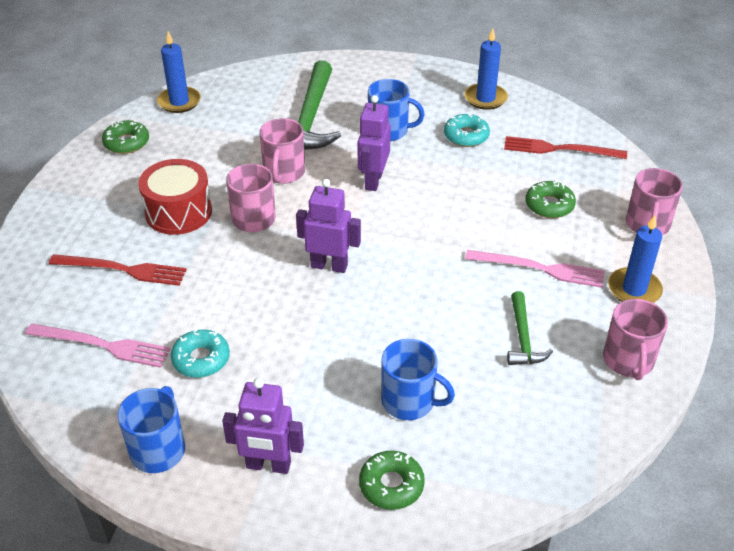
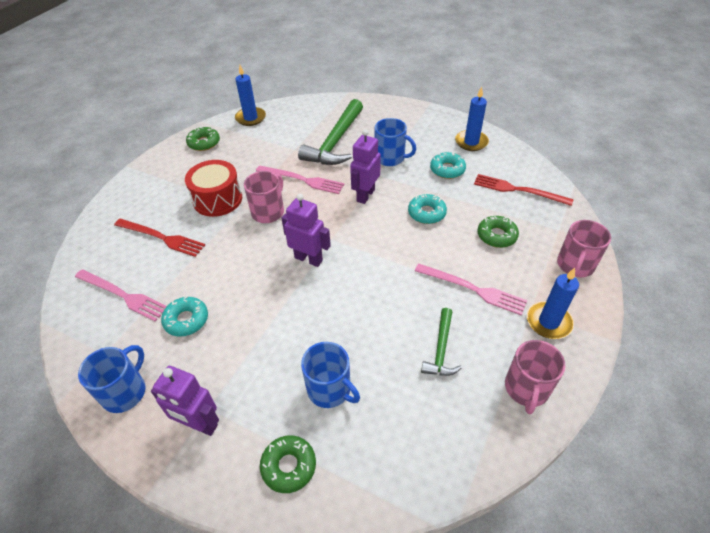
camera: 15 degrees right, 5 degrees up
(284, 173) = (302, 180): pink mug -> pink fork
(457, 191) = (426, 213): none -> turquoise donut

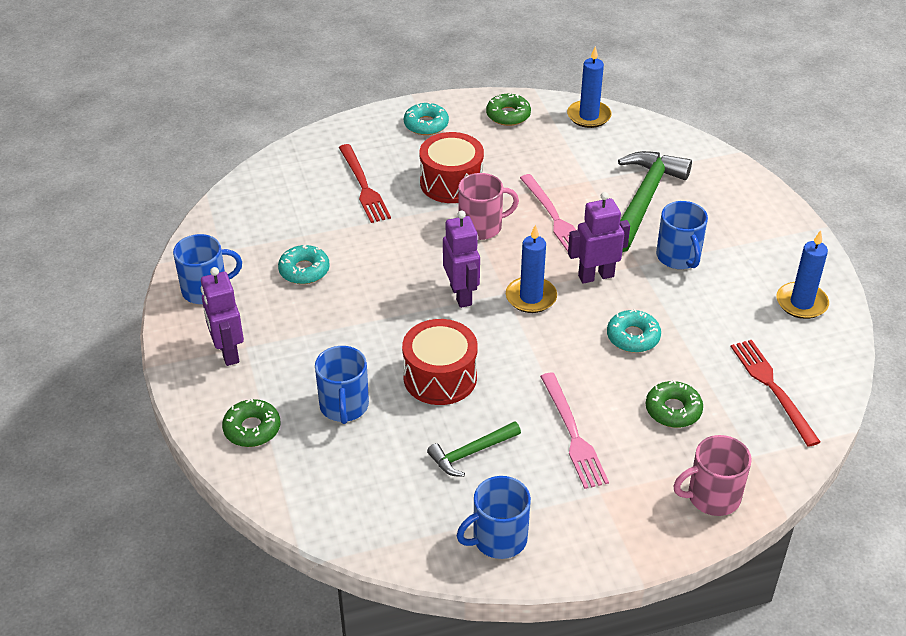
camera: 45 degrees right, 5 degrees down
(123, 295) = (281, 215): pink fork -> none
(335, 142) = (643, 200): green hammer -> green hammer turned 135 degrees clockwise
(362, 318) = (440, 377): none -> red drum
(447, 169) = (724, 312): turquoise donut -> turquoise donut (426, 124)
(526, 388) = (498, 538): pink mug -> blue mug
(548, 322) = (601, 514): blue candle -> blue candle (531, 297)

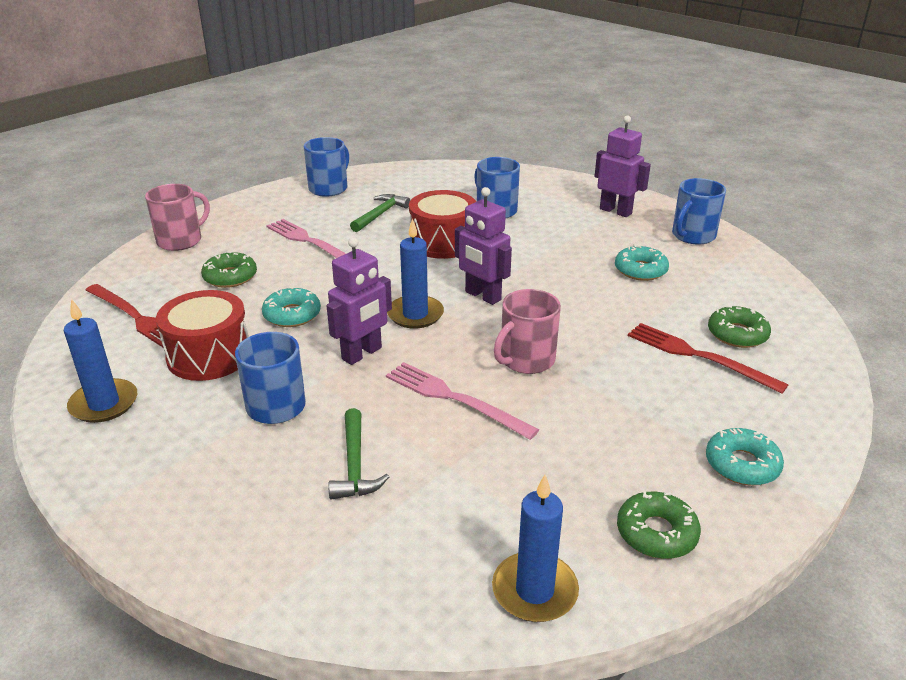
camera: 150 degrees right, 10 degrees down
(252, 429) = (541, 186): green donut -> green donut (737, 334)
(451, 183) = (613, 396): red drum -> red drum (209, 355)
(643, 200) = (355, 464): green hammer -> green hammer, size x0.53

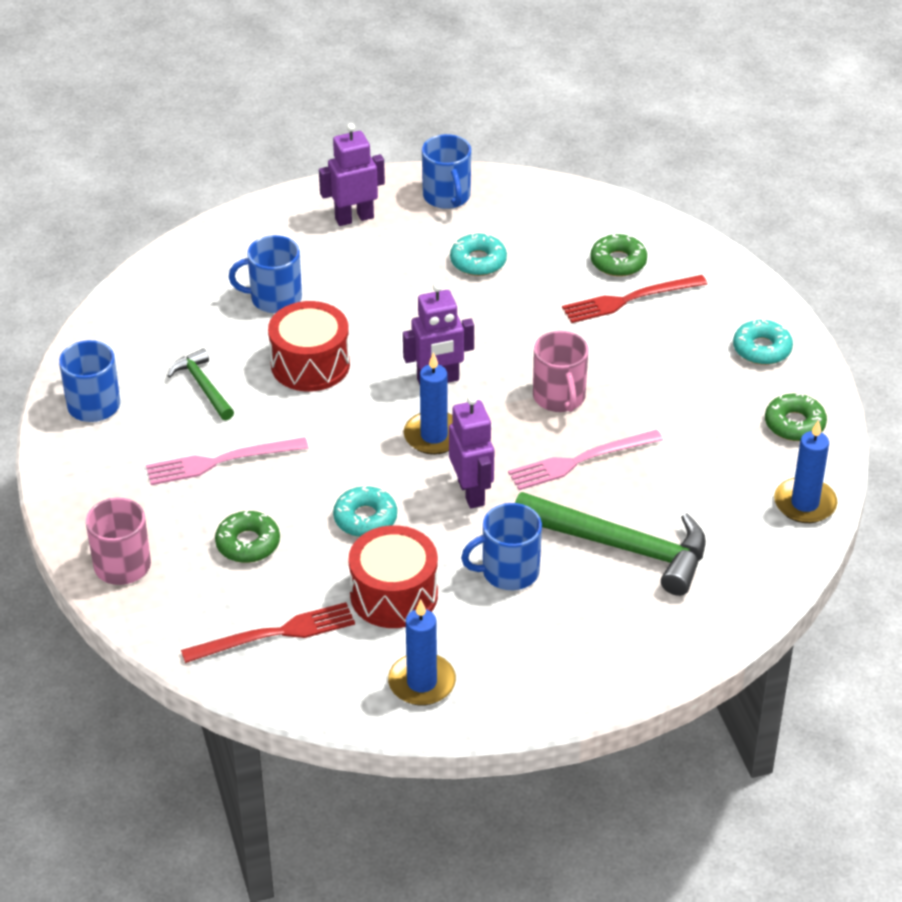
camera: 60 degrees left, 10 degrees up
(355, 464) = (621, 547): green hammer -> green hammer, size x1.88

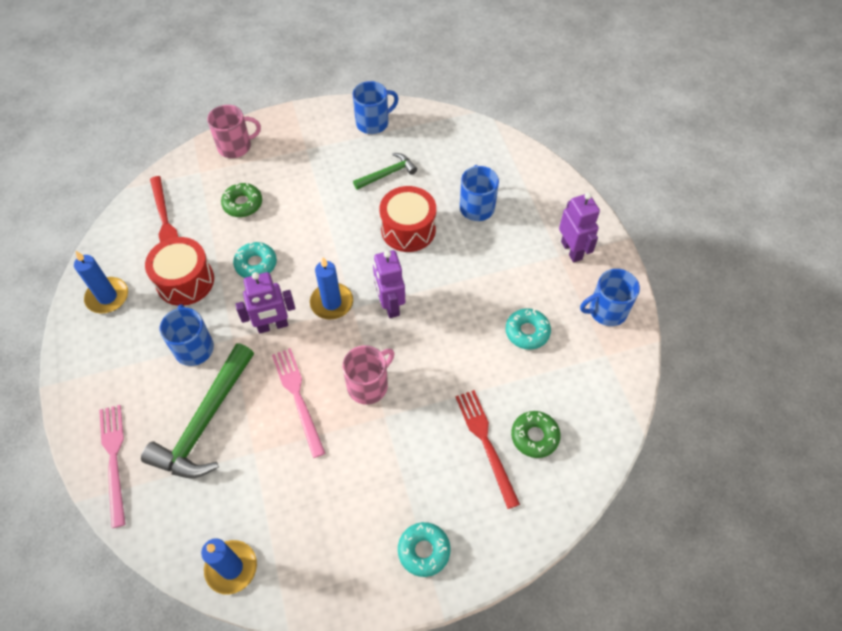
camera: 90 degrees right, 15 degrees up
(221, 461) = (317, 187): pink fork -> pink fork (114, 459)
(559, 397) = (368, 385): pink mug -> pink mug turned 150 degrees clockwise
(794, 424) = (326, 570): green donut -> none

